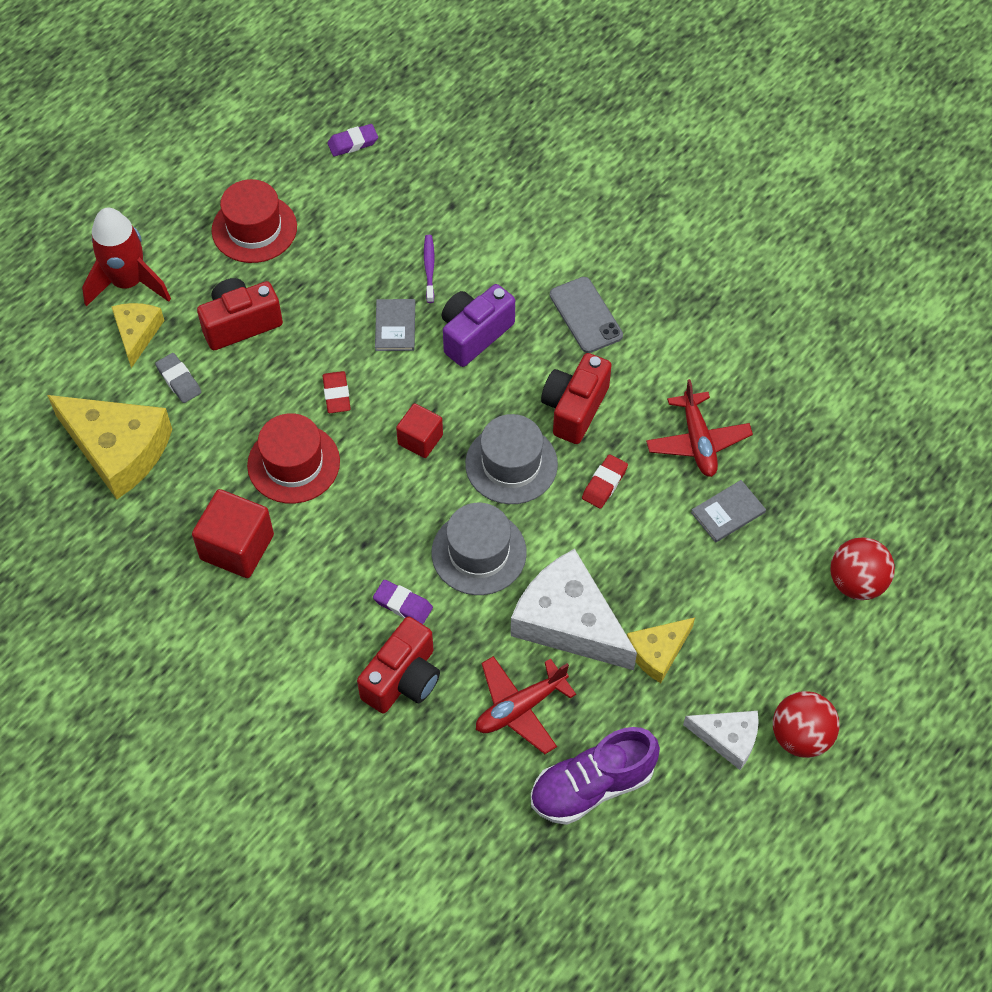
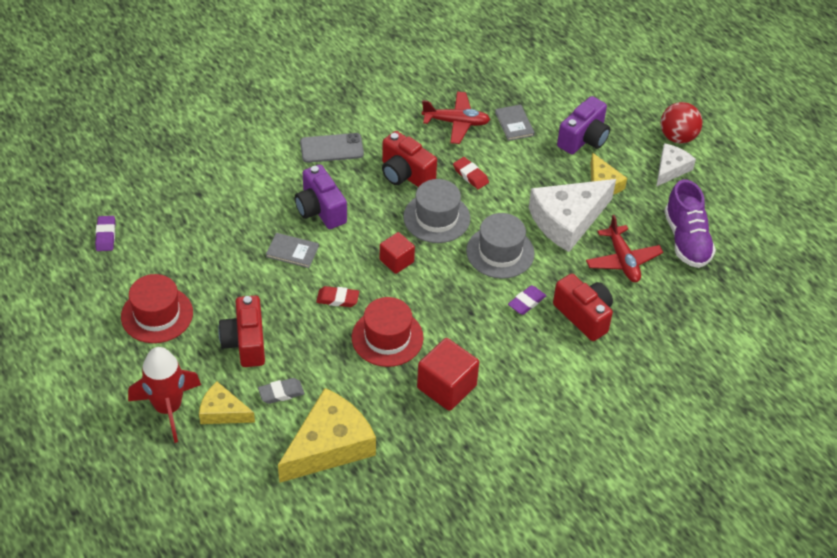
camera: 75 degrees left, 10 degrees down
(429, 268) = (249, 220): purple toothbrush -> none
(738, 608) = (583, 139): none -> purple camera
(856, 582) = (583, 83): red ball -> none

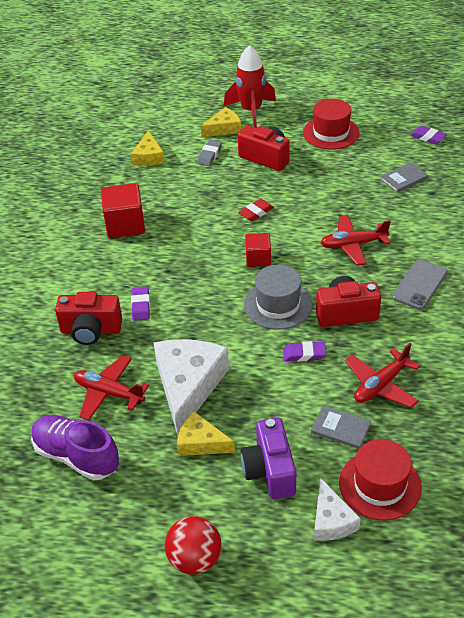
camera: 135 degrees right, 5 degrees down
(292, 251) = (324, 212): grey book -> grey book (404, 179)
(320, 210) = (353, 245): purple camera -> red plane
(329, 445) = (149, 157): yellow cheese -> yellow cheese, size x0.55
(387, 337) = (196, 219): red hat -> red hat (380, 485)
(470, 175) = (304, 354): red eraser -> purple eraser
(500, 252) = (203, 321): grey hat -> none
(671, 169) = (162, 515): white cheese -> white cheese (331, 520)

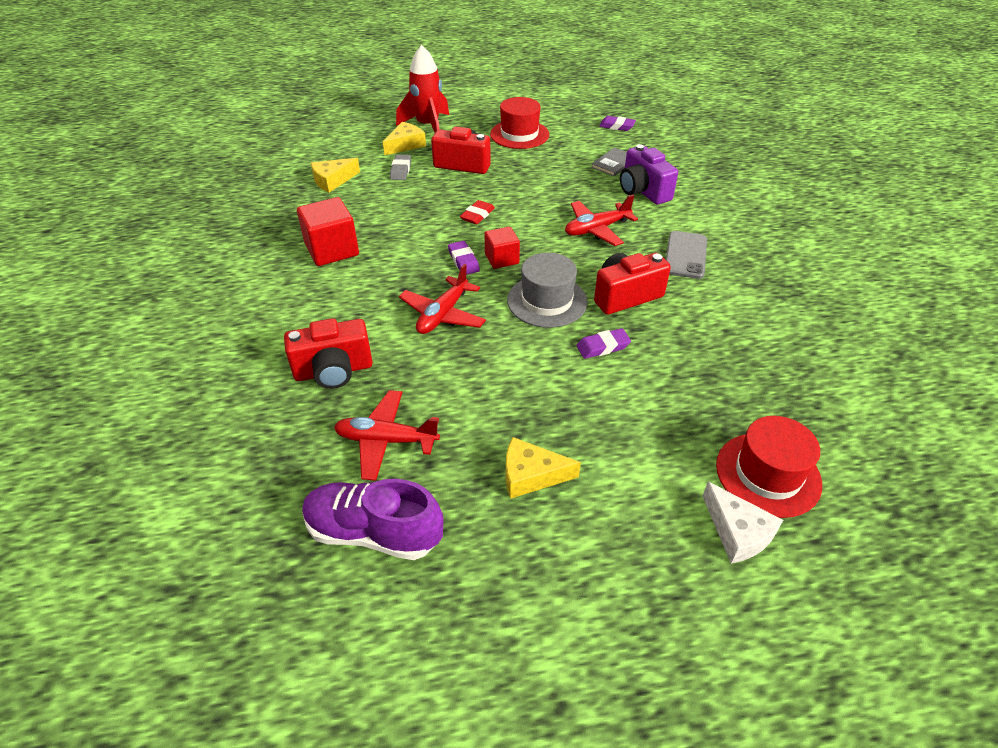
camera: 20 degrees left, 0 degrees up
(141, 306) = (386, 331): purple eraser -> purple eraser (463, 261)
(149, 157) = (333, 181): yellow cheese -> yellow cheese turned 75 degrees clockwise
(188, 386) = (484, 410): white cheese -> none
(195, 559) = (595, 633): red ball -> none
(270, 471) = (632, 489): purple camera -> purple camera (643, 191)
(340, 428) = (687, 419): grey book -> none
(381, 385) = (704, 362): red plane -> red plane (443, 314)

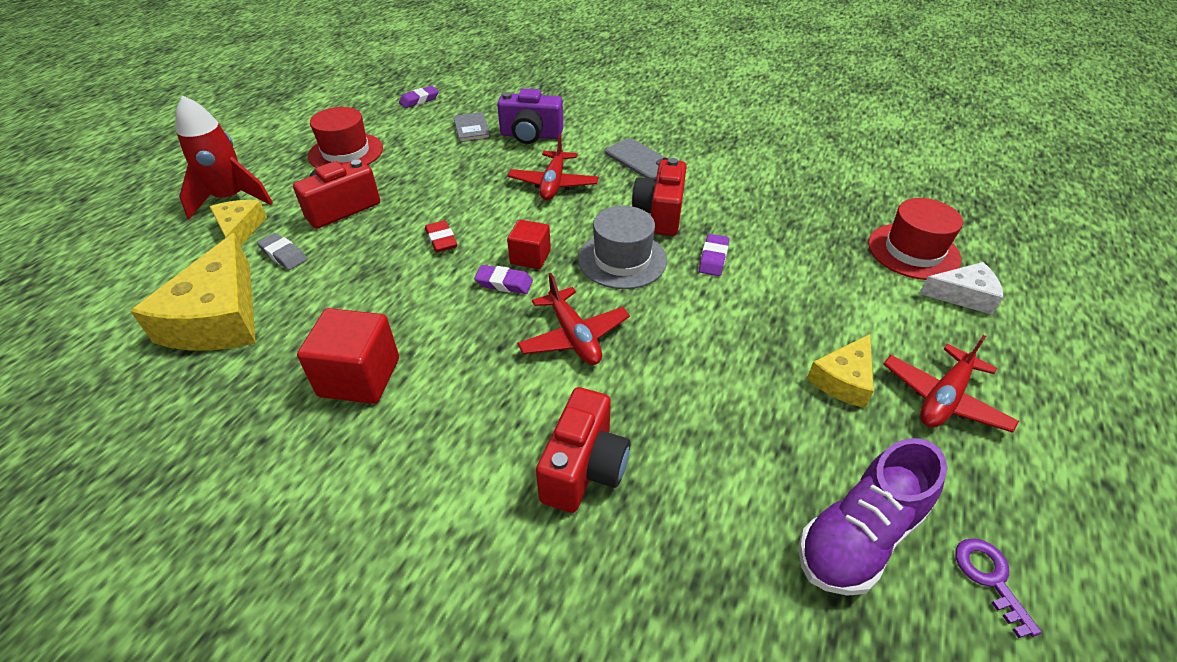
camera: 55 degrees left, 0 degrees up
(333, 181) = (219, 317): yellow cheese -> yellow cheese, size x1.82
(386, 440) = (731, 468): red plane -> red plane (943, 398)
(388, 627) = (990, 578): none -> purple key

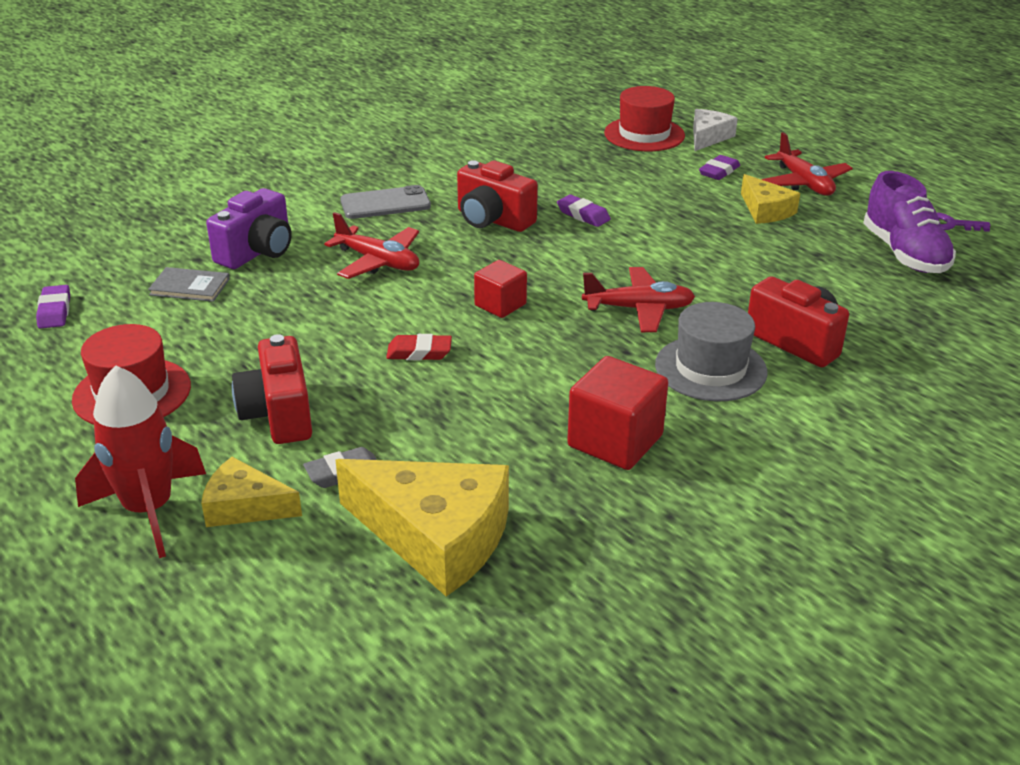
camera: 65 degrees left, 10 degrees down
(504, 283) = (531, 329): purple eraser -> purple eraser (719, 171)
(622, 259) = (547, 257): grey hat -> grey hat (710, 368)

